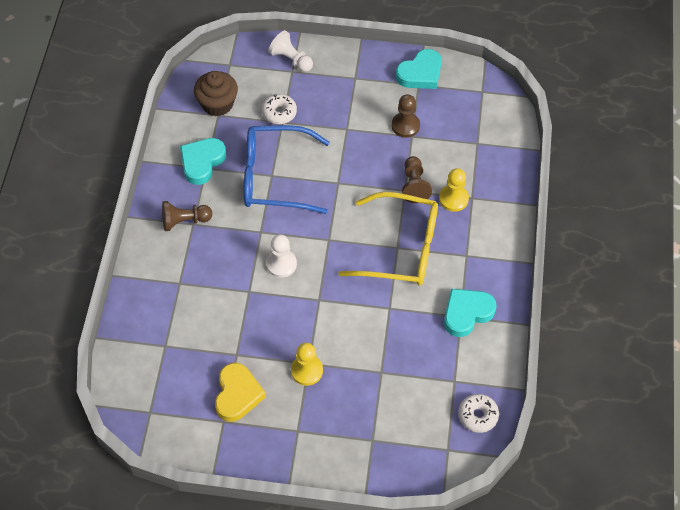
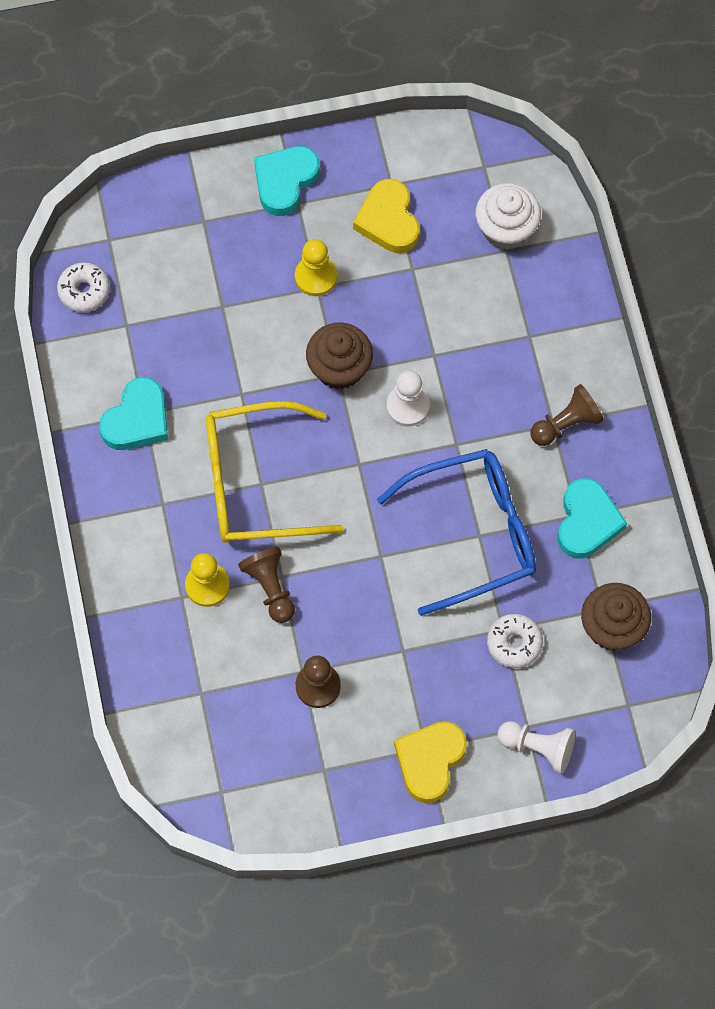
camera: 160 degrees right, 10 degrees up
(158, 360) = (506, 229): none -> white cupcake
(316, 303) = (339, 368): none -> brown cupcake
(356, 71) = (430, 761): none -> yellow heart
(420, 73) = (328, 792): turquoise heart -> turquoise heart (285, 181)

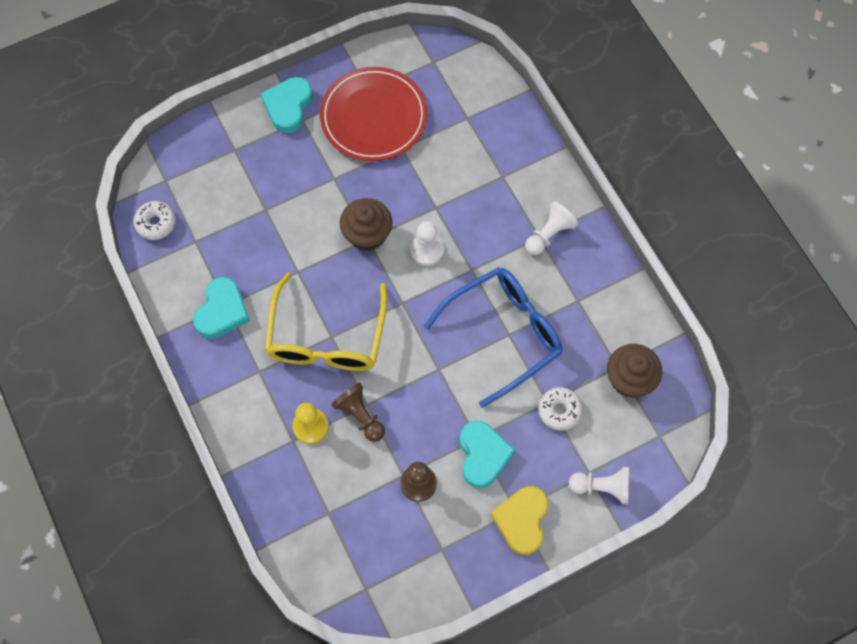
camera: 15 degrees left, 0 degrees up
(255, 483) = (326, 337): yellow glasses -> yellow glasses turned 60 degrees counterclockwise
(316, 277) = (330, 171): yellow pawn -> none
(388, 220) = (373, 117): yellow heart -> red plate
(506, 229) = (462, 103): white cupcake -> none
(566, 424) = (549, 234): brown pawn -> white pawn
(587, 522) = (586, 304): turquoise heart -> turquoise heart (483, 455)

